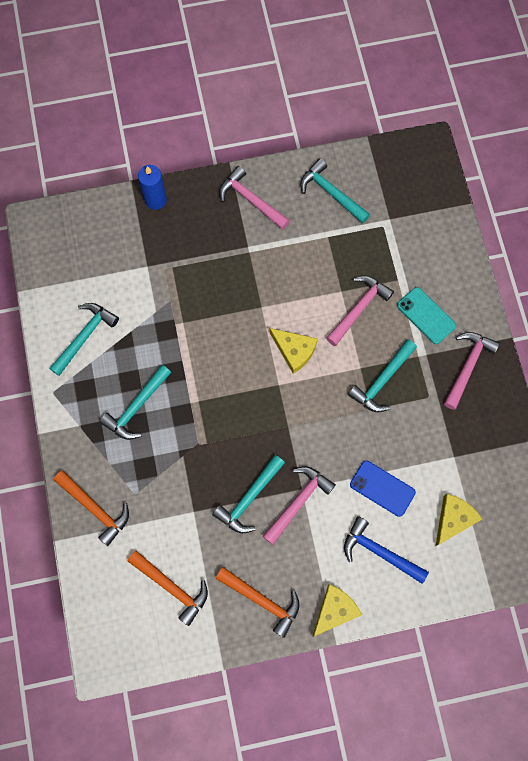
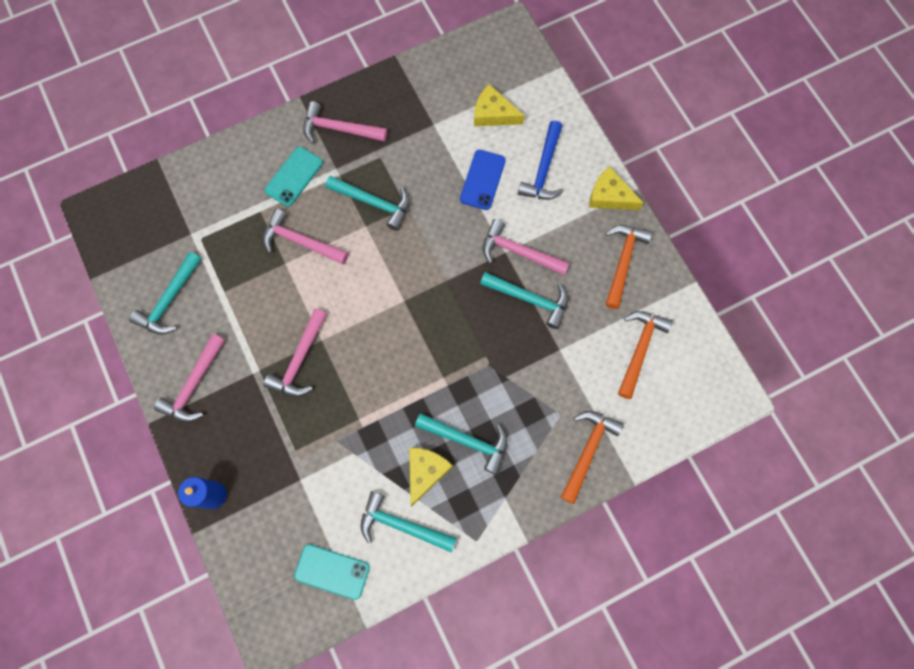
camera: 105 degrees left, 0 degrees up
(67, 275) = (332, 571): none -> turquoise phone
(248, 285) = (299, 360): none -> pink hammer
(294, 351) = (363, 294): yellow cheese -> yellow cheese (425, 472)

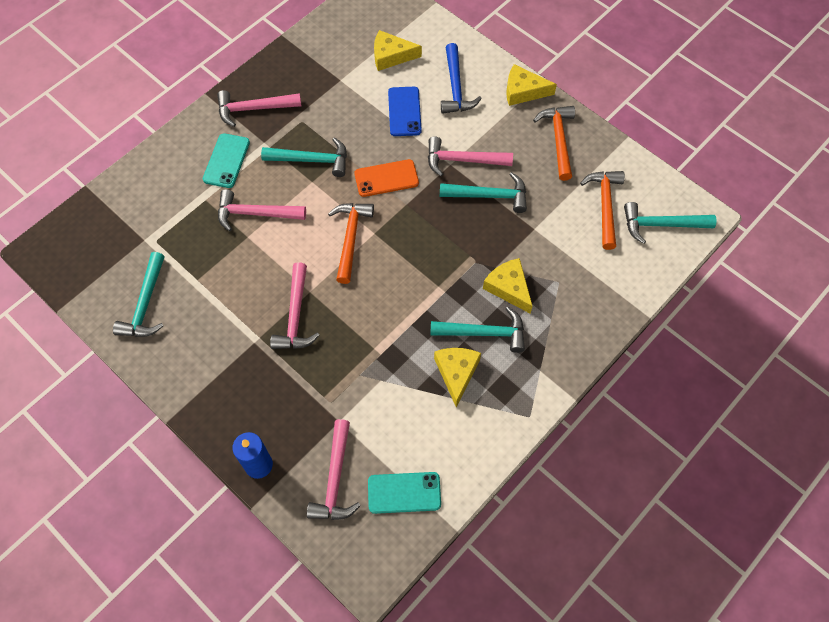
camera: 20 degrees left, 10 degrees down
(194, 385) = (199, 372): pink hammer -> pink hammer (335, 479)
(401, 525) = (453, 427): turquoise hammer -> turquoise hammer (661, 225)
(437, 246) = (386, 178): none -> orange phone
(510, 403) = (509, 287): none -> yellow cheese
(588, 450) = (597, 304): orange hammer -> orange hammer (350, 238)

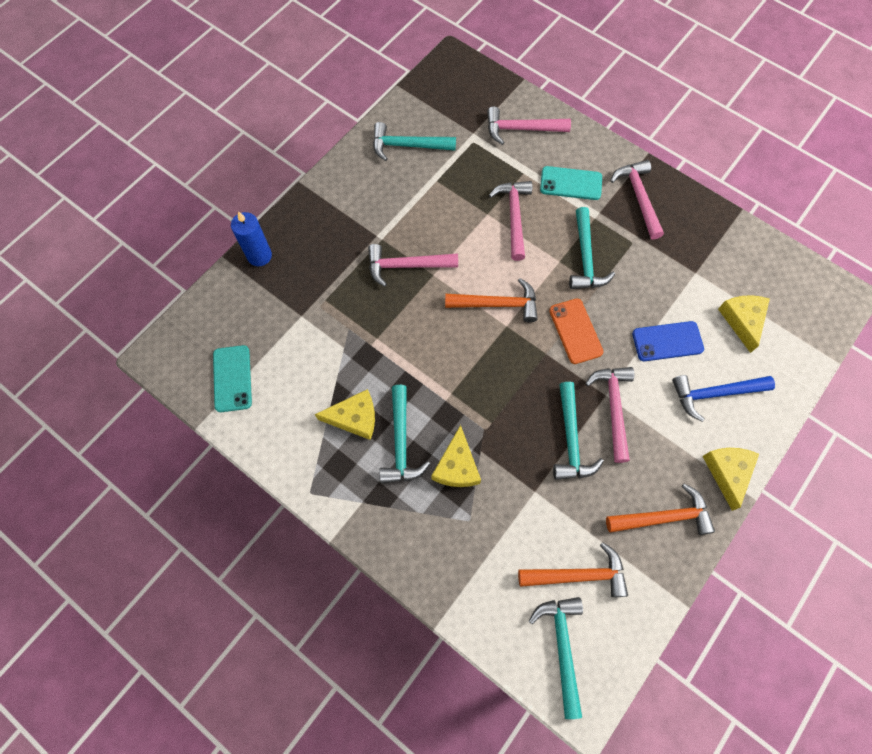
camera: 85 degrees right, 5 degrees up
(335, 479) = (245, 318): pink hammer -> pink hammer (521, 129)
(509, 287) = (456, 466): yellow cheese -> yellow cheese turned 135 degrees clockwise

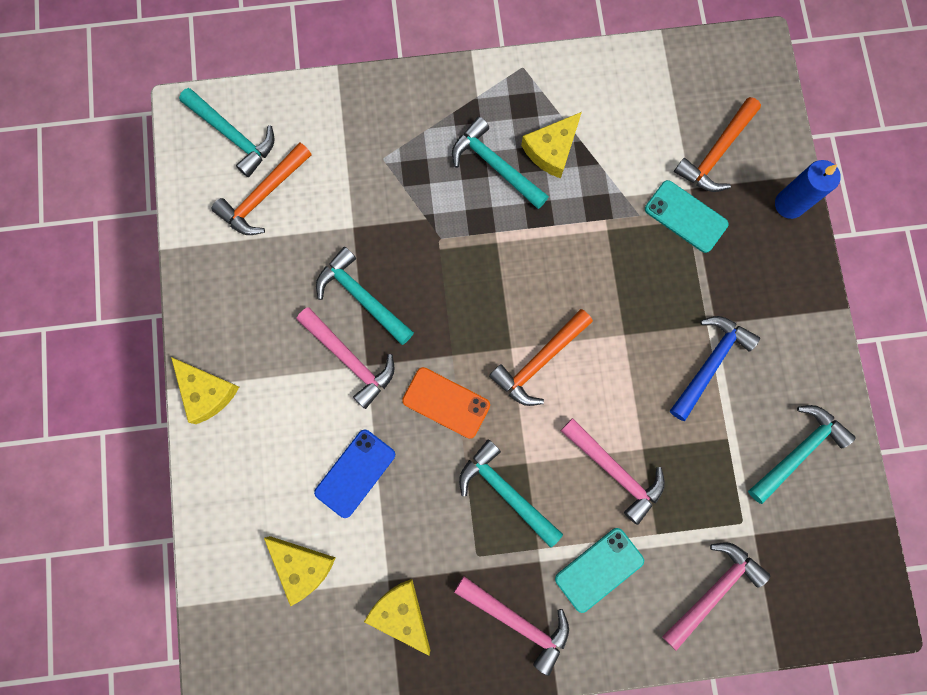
camera: 135 degrees right, 10 degrees up
(232, 378) = (680, 88): turquoise phone -> turquoise phone (685, 217)
(406, 266) = (656, 319): pink hammer -> none
(456, 466) = (433, 189): yellow cheese -> yellow cheese (401, 613)
(664, 517) = (231, 303): orange hammer -> orange hammer (716, 153)
(714, 394) = (272, 458): blue hammer -> blue hammer (710, 363)

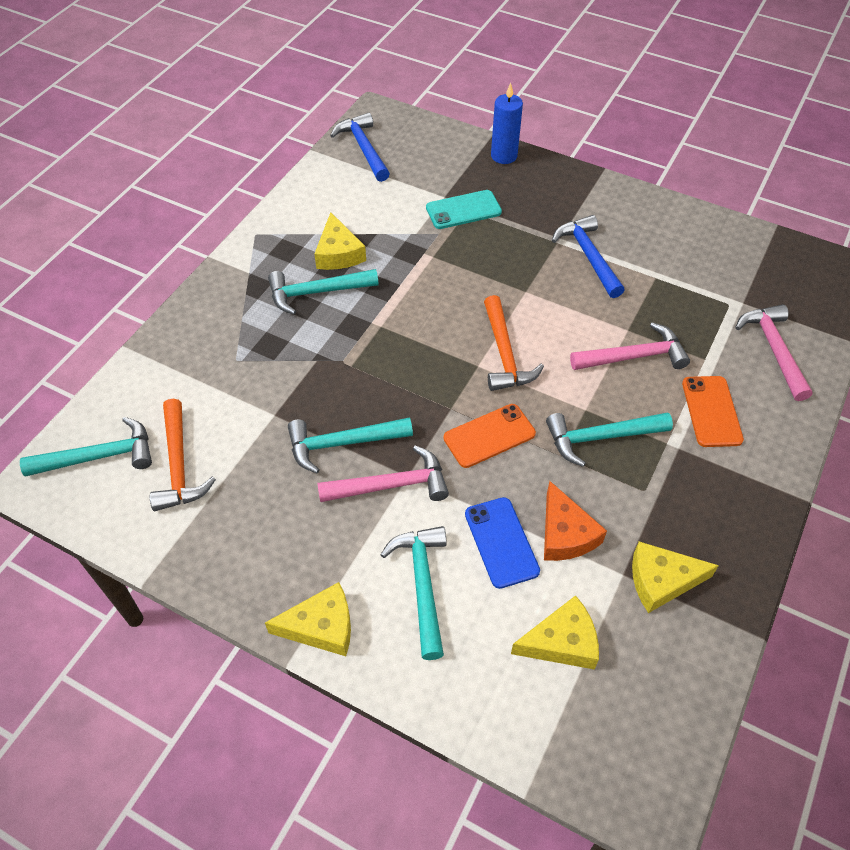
camera: 55 degrees left, 25 degrees down
(394, 516) = (565, 534): none -> orange cheese
(518, 621) = (723, 493): pink hammer -> none
(599, 569) = (711, 411): turquoise phone -> orange phone
(699, 73) = (363, 148): none -> blue hammer
(716, 153) = (431, 171): orange hammer -> none
(798, 451) = (693, 245): turquoise hammer -> turquoise hammer (422, 584)

